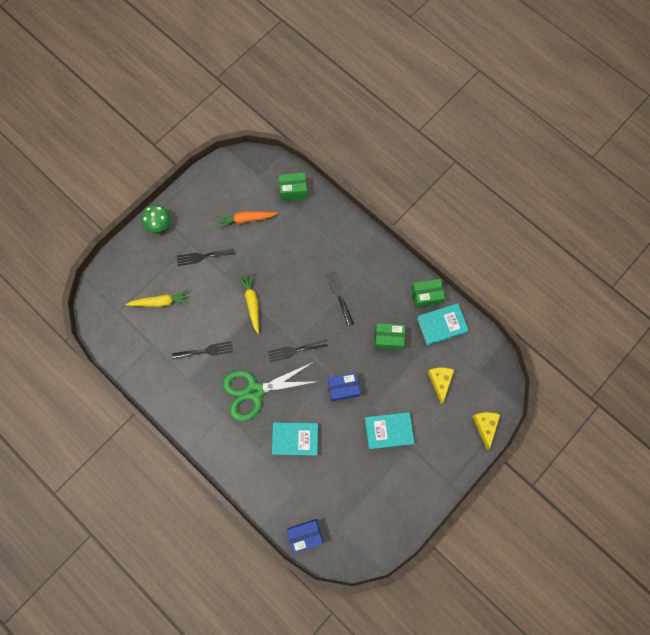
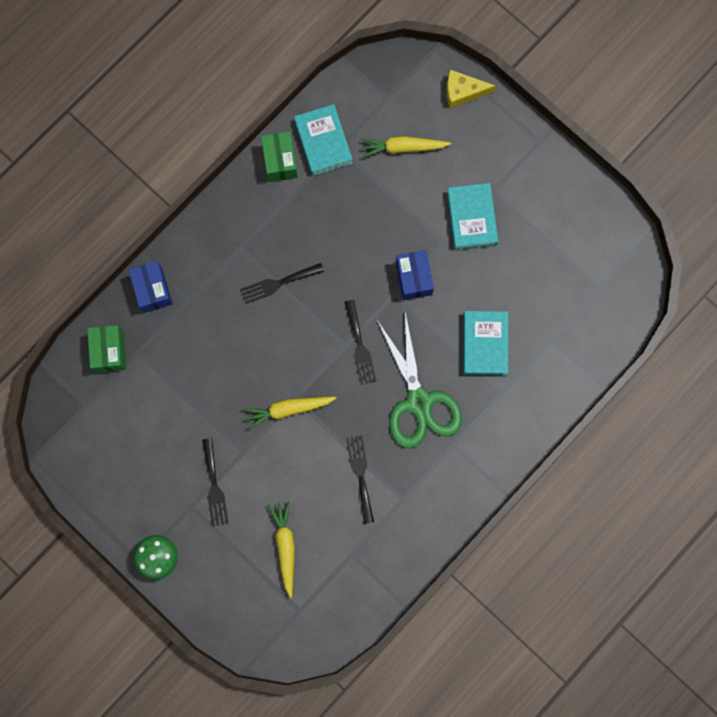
camera: 90 degrees left, 5 degrees up
(246, 219) = (155, 422): orange carrot -> none
(305, 534) = (610, 329): blue box -> blue box (153, 290)
(388, 338) = (342, 215): green box -> none
(440, 381) = (403, 148): yellow cheese -> yellow carrot

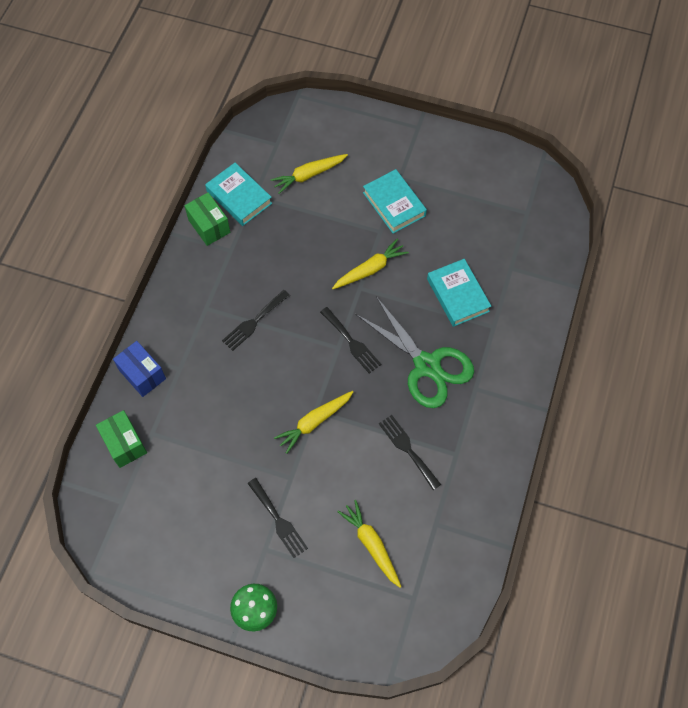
camera: 25 degrees left, 15 degrees down
(413, 278) = (370, 269): blue box -> yellow carrot
(463, 92) = (337, 116): yellow cheese -> none

